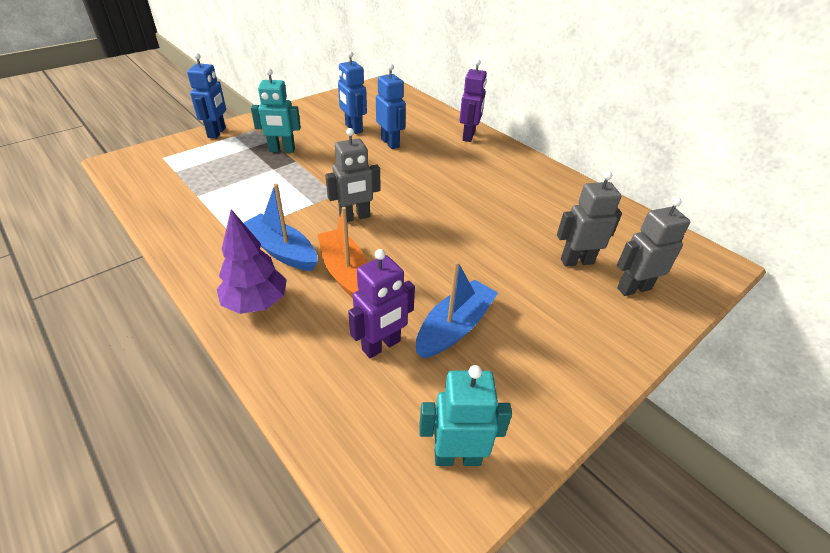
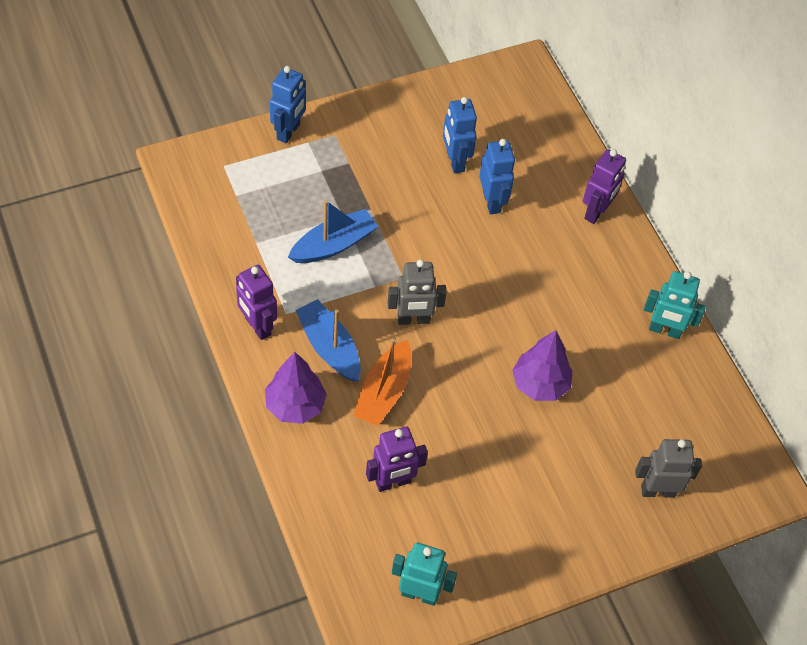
camera: 15 degrees right, 15 degrees up
(205, 250) = (257, 326): none -> purple robot
(282, 150) = (359, 185): turquoise robot -> turquoise robot (664, 330)
(345, 272) = (384, 392): orange boat -> orange boat turned 150 degrees counterclockwise
(454, 327) = (463, 483): blue boat -> blue boat (333, 245)
(484, 237) = (540, 384): none -> purple tree
(577, 261) = (620, 442): grey robot -> none

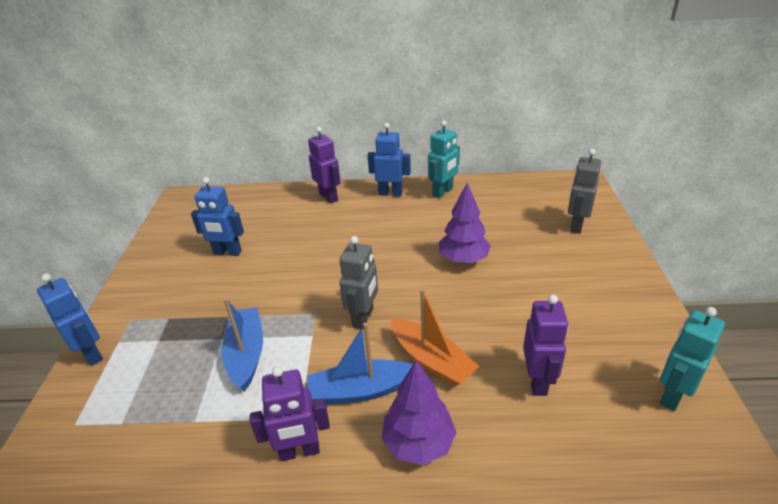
camera: 60 degrees left, 20 degrees down
(492, 202) = (281, 242): blue robot -> blue robot (390, 193)

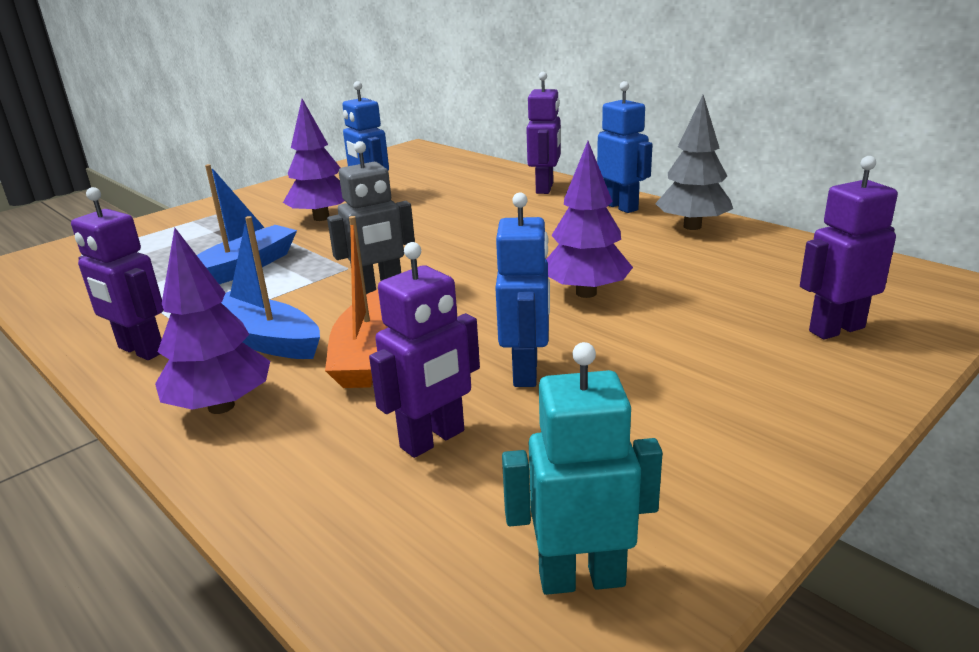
camera: 45 degrees right, 10 degrees down
(92, 353) = (166, 220): blue robot -> blue robot (526, 372)
(224, 287) = (321, 218): none -> purple tree
(443, 192) = (692, 226): turquoise robot -> grey tree
(576, 225) = (836, 329): grey robot -> purple robot

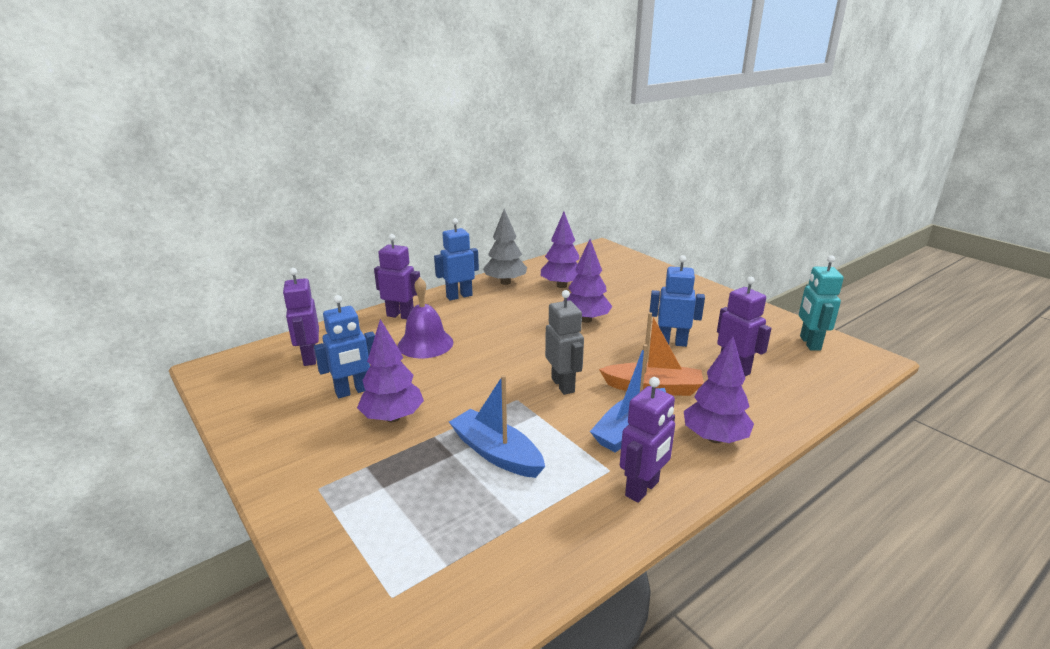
camera: 85 degrees left, 0 degrees up
(476, 209) = (425, 344): none -> purple bell
(713, 265) = (561, 285): none -> purple tree
(836, 329) = (635, 274): purple robot -> purple robot (309, 358)

